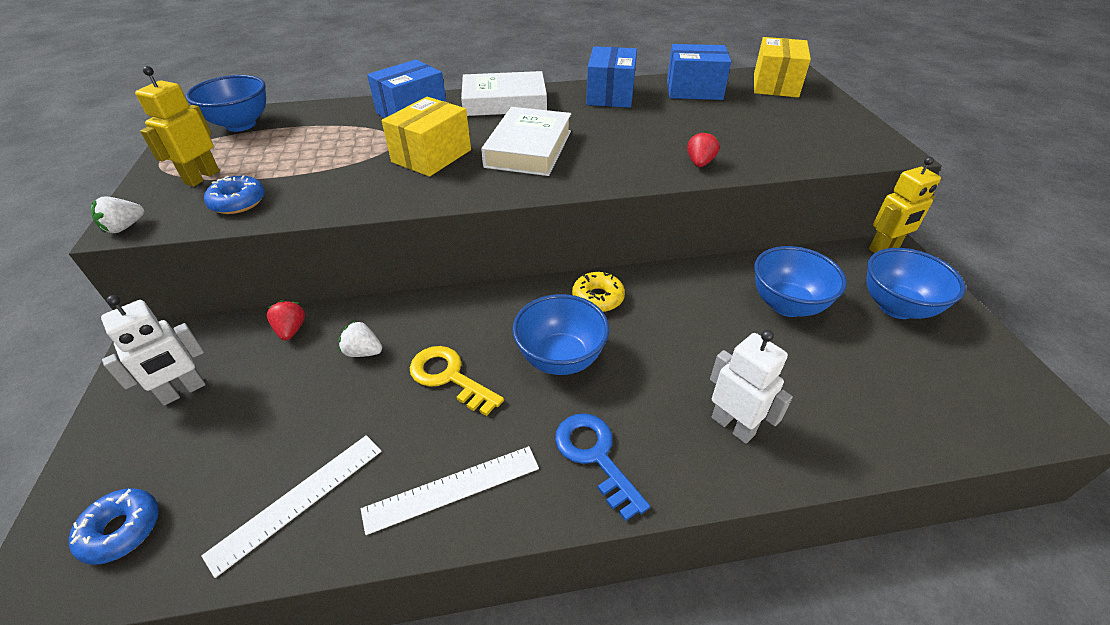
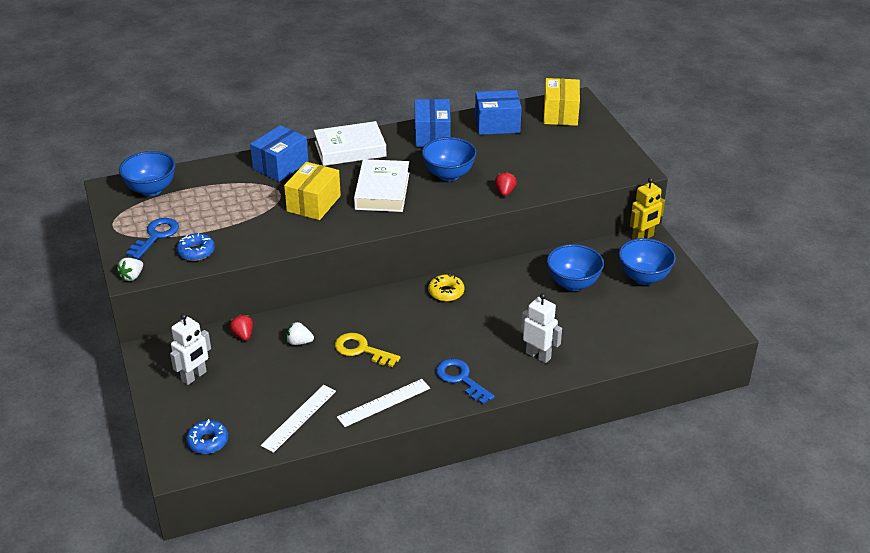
camera: 10 degrees left, 5 degrees down
(202, 177) = (156, 236): yellow robot -> blue key
(560, 359) = (429, 332): blue bowl -> blue bowl (448, 175)

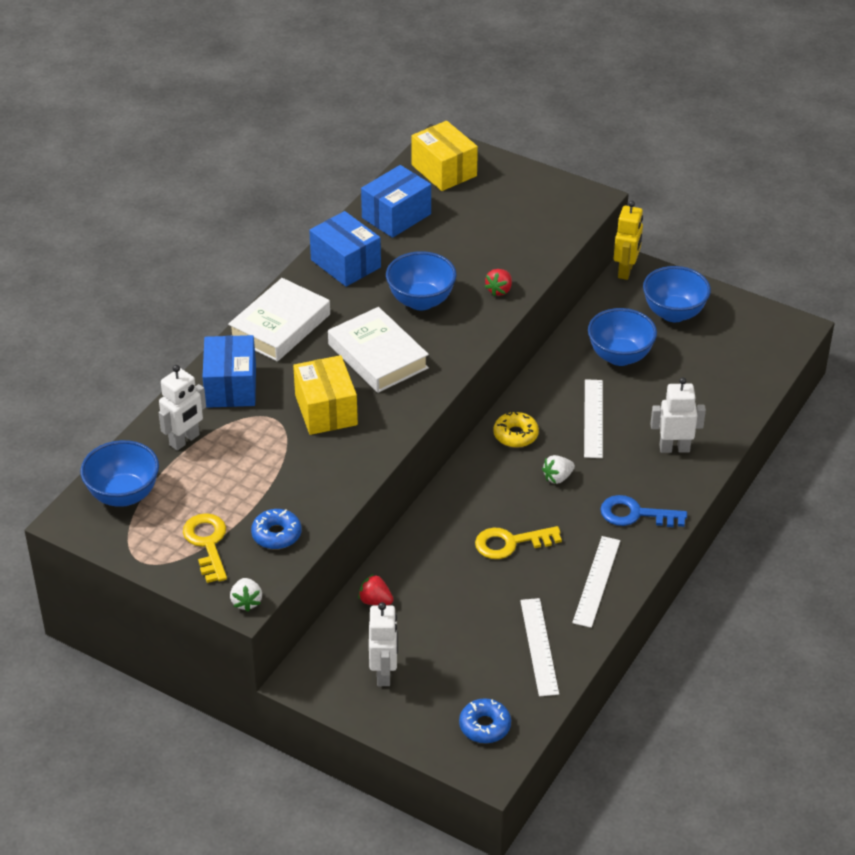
camera: 40 degrees left, 5 degrees up
(156, 236) = (207, 543): blue key -> yellow key
(219, 179) = (185, 440): none -> white robot
(299, 342) = (441, 573): white strawberry -> white strawberry (557, 477)
(505, 192) = (499, 290): red strawberry -> red strawberry turned 120 degrees counterclockwise
(507, 309) = (593, 418): none -> white ruler

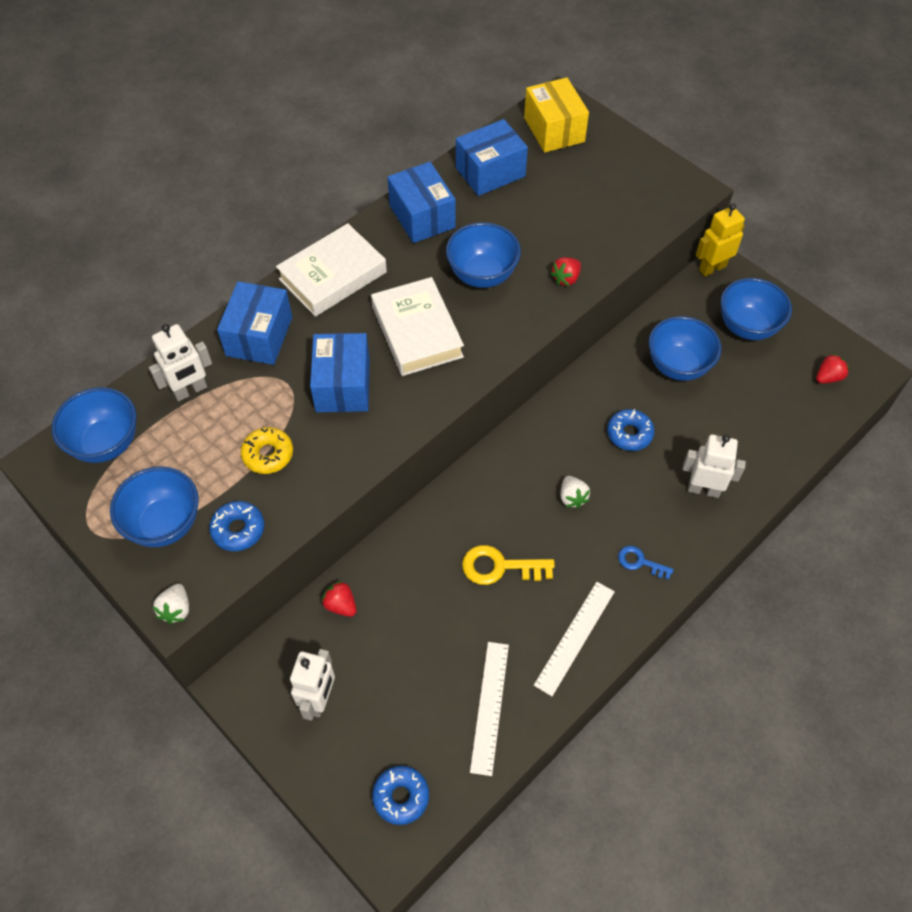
camera: 15 degrees right, 15 degrees up
(207, 543) = (165, 524): yellow key -> blue bowl
(326, 410) = (342, 385): yellow box -> blue box
(515, 435) = (545, 436): yellow donut -> yellow donut (268, 454)
(557, 477) = (572, 497): white strawberry -> white strawberry turned 90 degrees counterclockwise
(593, 418) = (629, 434): white ruler -> blue donut
(626, 271) = (712, 268): yellow robot -> yellow robot turned 150 degrees counterclockwise
(635, 514) = (640, 562): blue key -> blue key, size x0.61
(759, 340) = (828, 377): none -> red strawberry

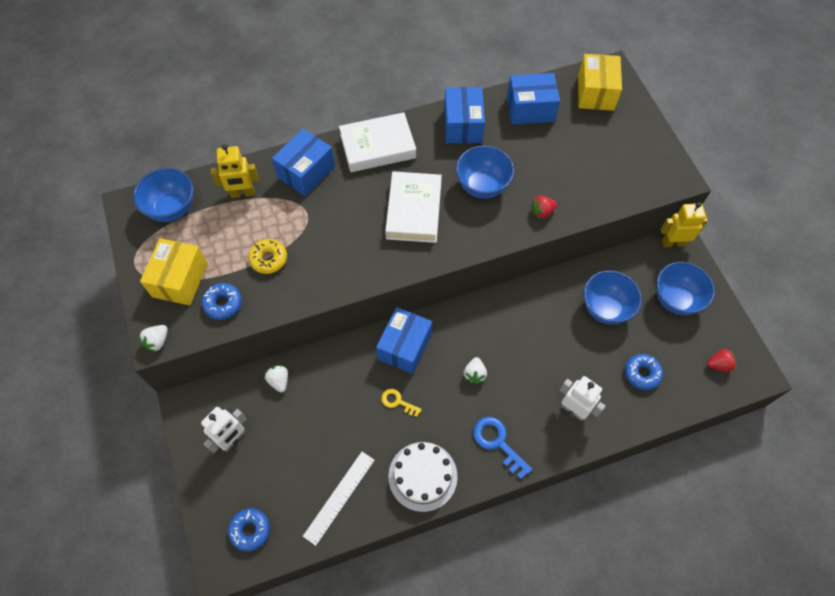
camera: 25 degrees right, 5 degrees up
(165, 524) = (180, 280): blue bowl -> yellow box
(190, 391) = (242, 193): white robot -> yellow robot
(341, 605) = (279, 381): red strawberry -> white strawberry
(342, 385) = (343, 230): blue box -> blue box (404, 346)
(500, 567) = (397, 402): yellow key -> yellow key, size x0.61
(575, 637) = (422, 476): white ruler -> white cake
(629, 434) = (541, 344): blue donut -> blue donut (642, 373)
(640, 562) = (498, 443): blue key -> blue key, size x1.64

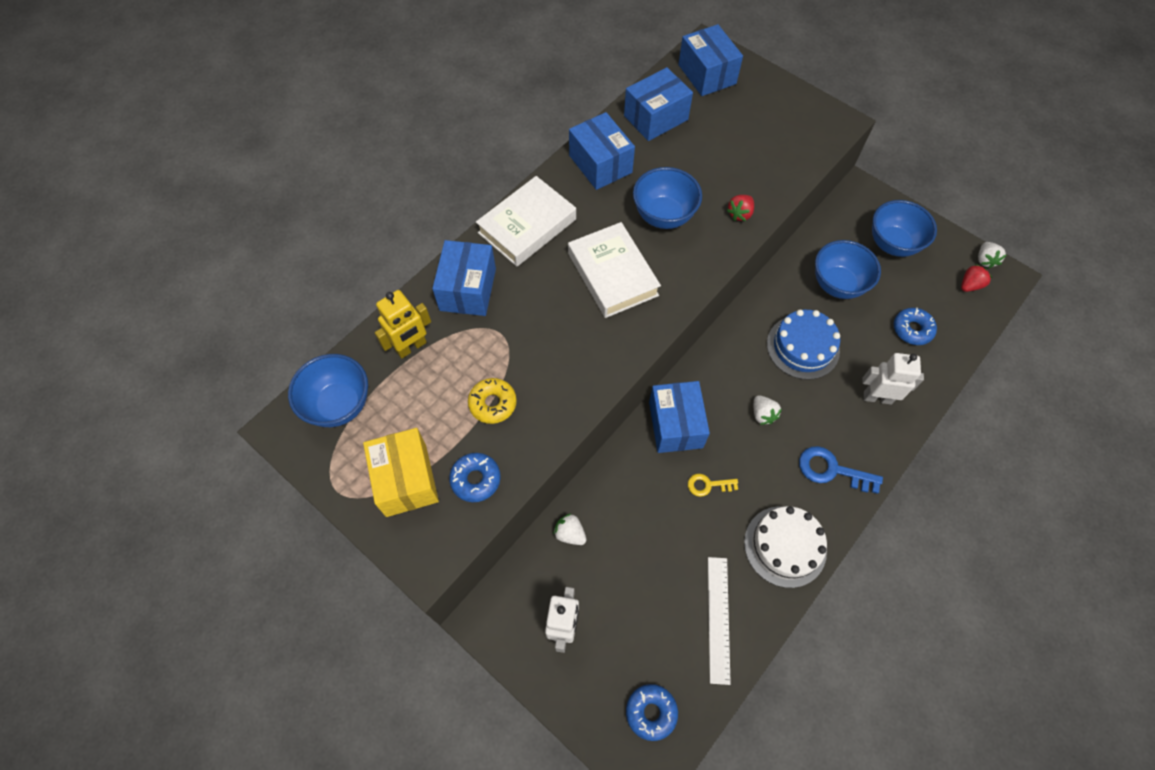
camera: 30 degrees left, 0 degrees up
(157, 341) = (429, 563): white strawberry -> white strawberry (985, 260)
(542, 341) = (803, 347): none -> blue cake
(595, 93) = (707, 74): yellow box -> blue box
(673, 242) = (853, 192): yellow robot -> none

